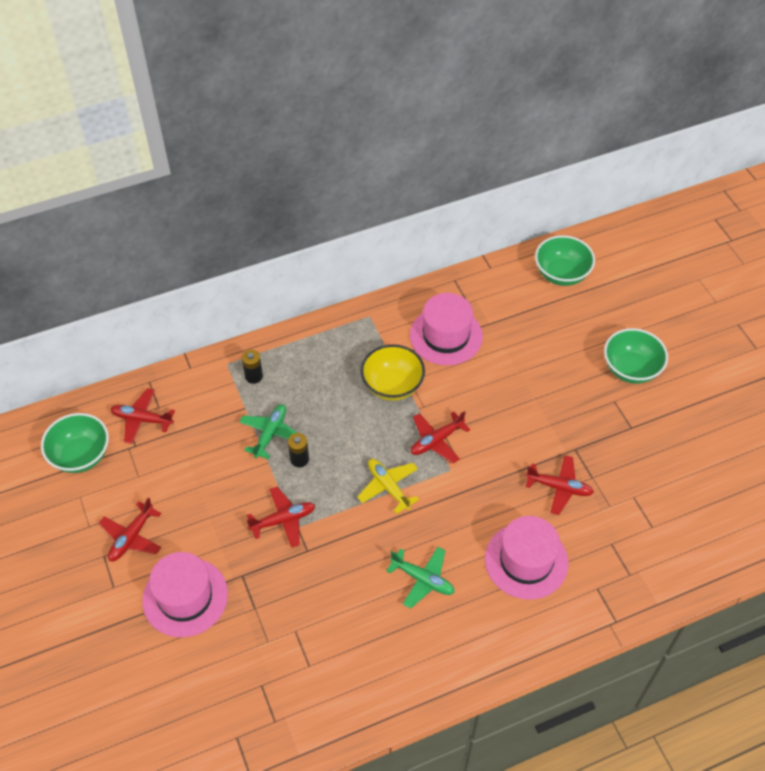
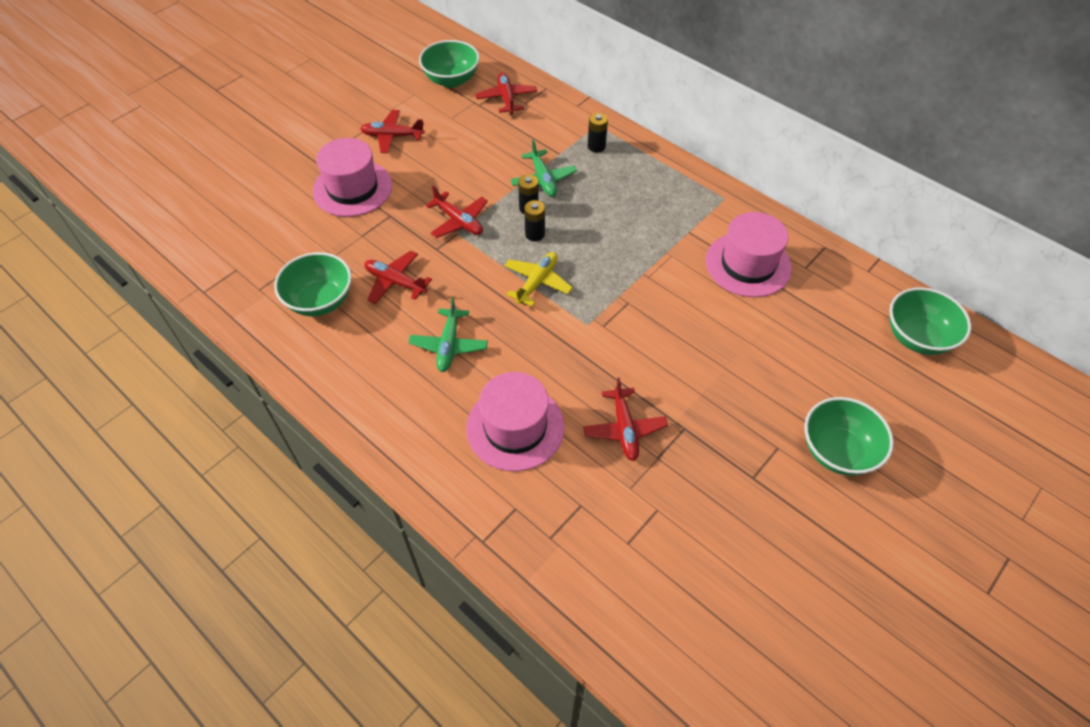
camera: 65 degrees right, 0 degrees up
(270, 434) = (543, 179): green plane -> green plane turned 75 degrees clockwise
(318, 669) = (320, 301): none -> green bowl
(333, 467) = (535, 234): none -> black battery
(392, 385) = (656, 244): yellow bowl -> none
(436, 441) = (614, 301): red plane -> red plane (395, 282)

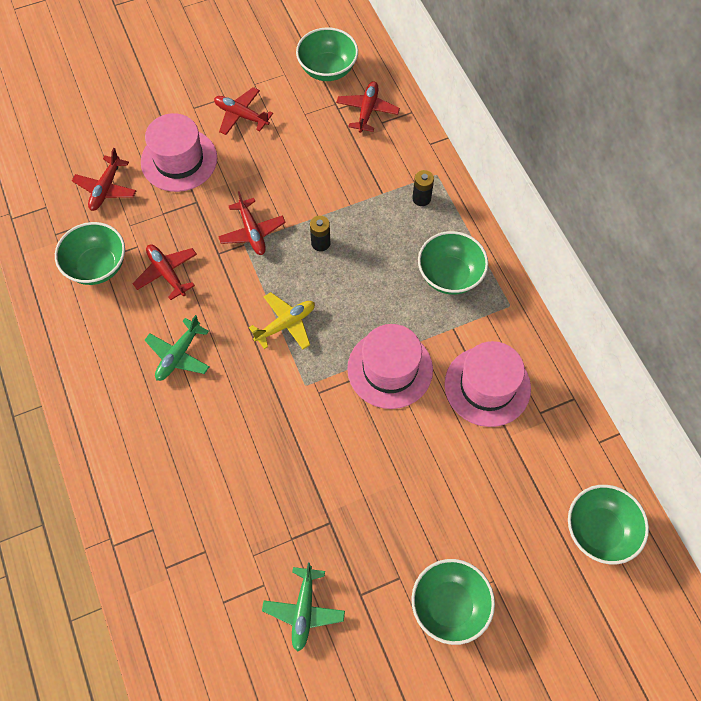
camera: 25 degrees right, 10 degrees up
(515, 427) = (191, 457): pink hat -> pink hat (390, 369)
(535, 234) = (311, 273): black battery -> none
(543, 179) = (351, 216): green plane -> green plane (304, 610)
(624, 429) = (279, 500): red plane -> red plane (106, 188)
(659, 194) = (449, 275): none -> green bowl

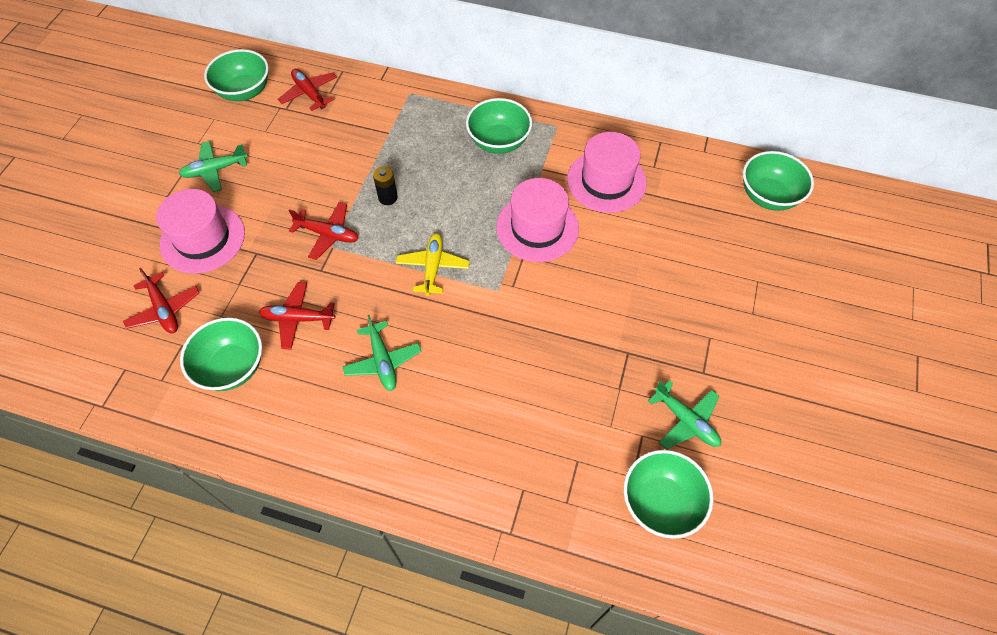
camera: 50 degrees left, 5 degrees down
(241, 115) = (215, 170): red plane -> green plane
(421, 198) = (419, 114): black battery -> none
(449, 605) = (756, 321): green bowl -> green bowl (660, 502)

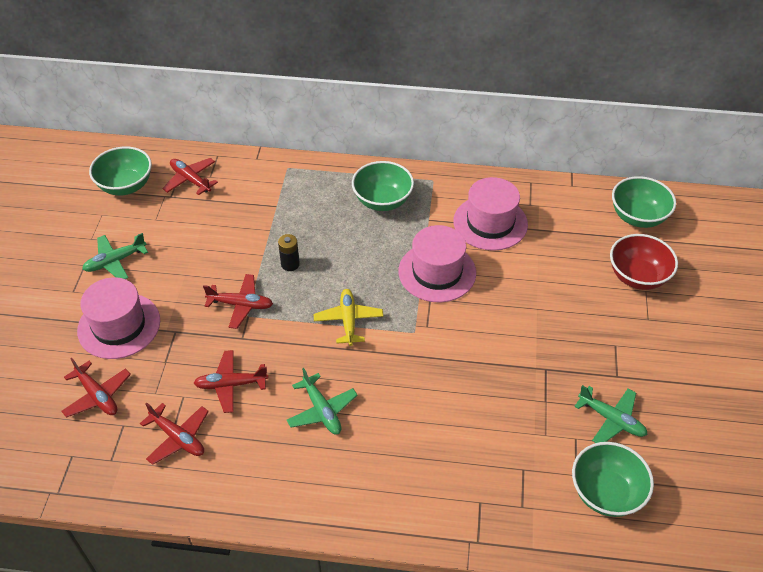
camera: 10 degrees left, 10 degrees down
(232, 367) = (178, 438): green bowl -> red plane
(752, 263) = (637, 276): none -> red bowl

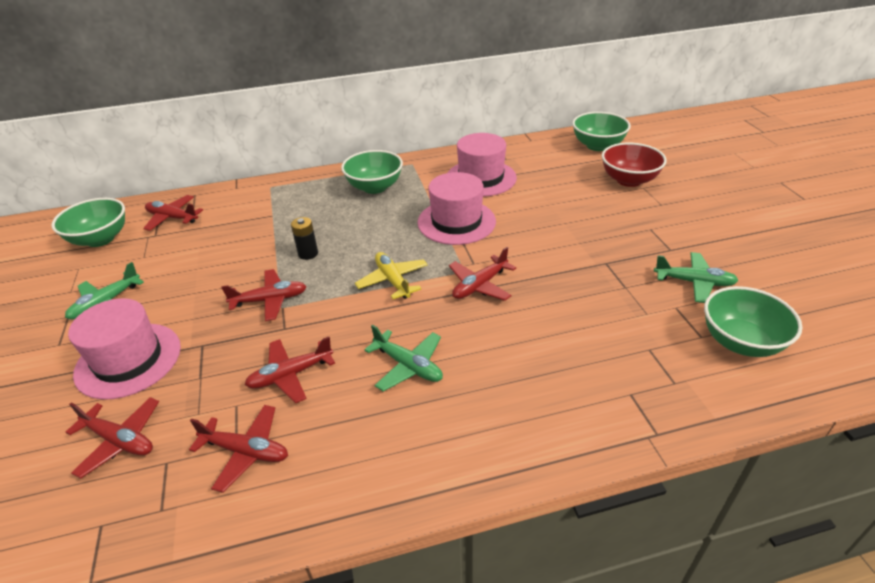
camera: 20 degrees left, 10 degrees down
(419, 353) = (480, 285): none -> red plane

